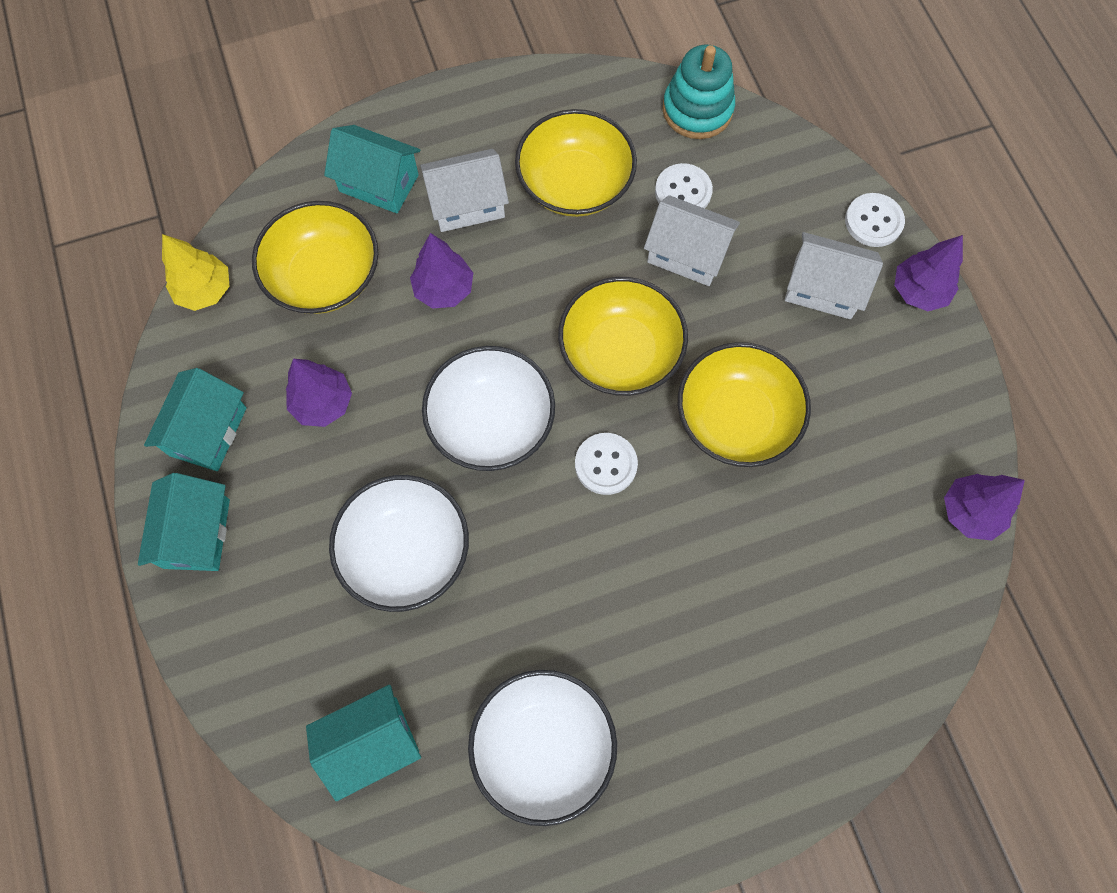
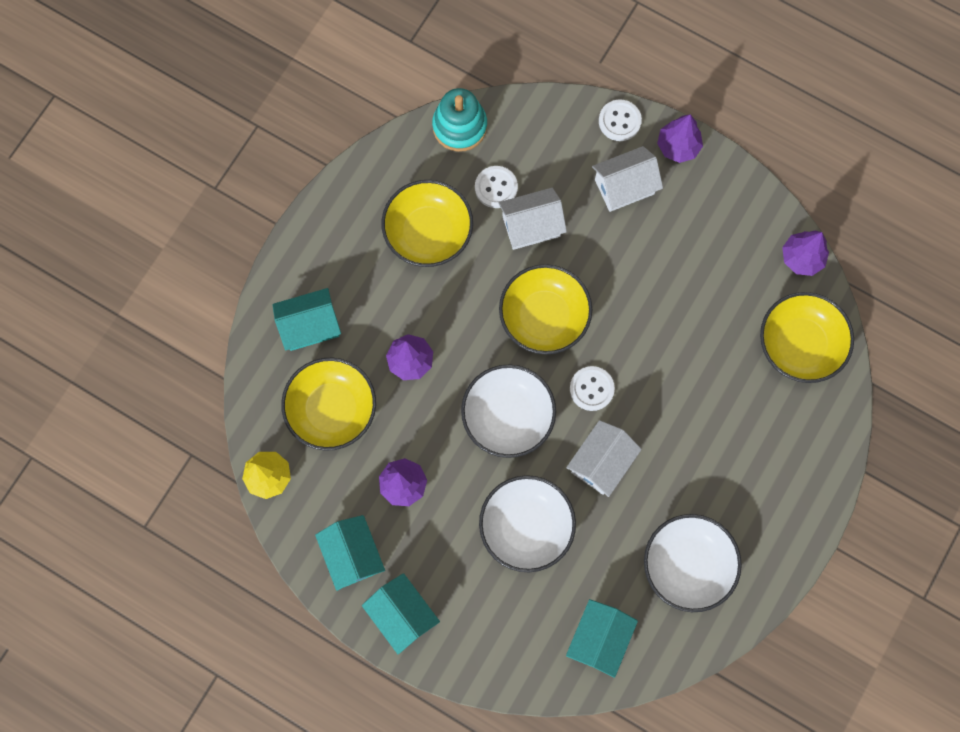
camera: 40 degrees left, 5 degrees up
(467, 204) = (376, 297): white house -> white house (601, 462)
(736, 418) = (639, 304): yellow bowl -> yellow bowl (799, 344)

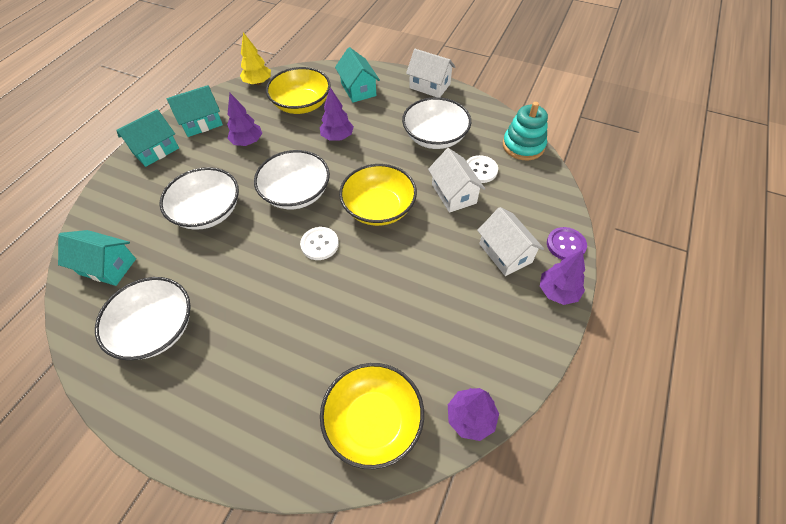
camera: 85 degrees right, 20 degrees down
(428, 232) = (435, 137): yellow bowl -> white bowl
(601, 462) = (256, 256): white house -> white house (429, 86)
(619, 121) = (566, 245): white button -> purple button

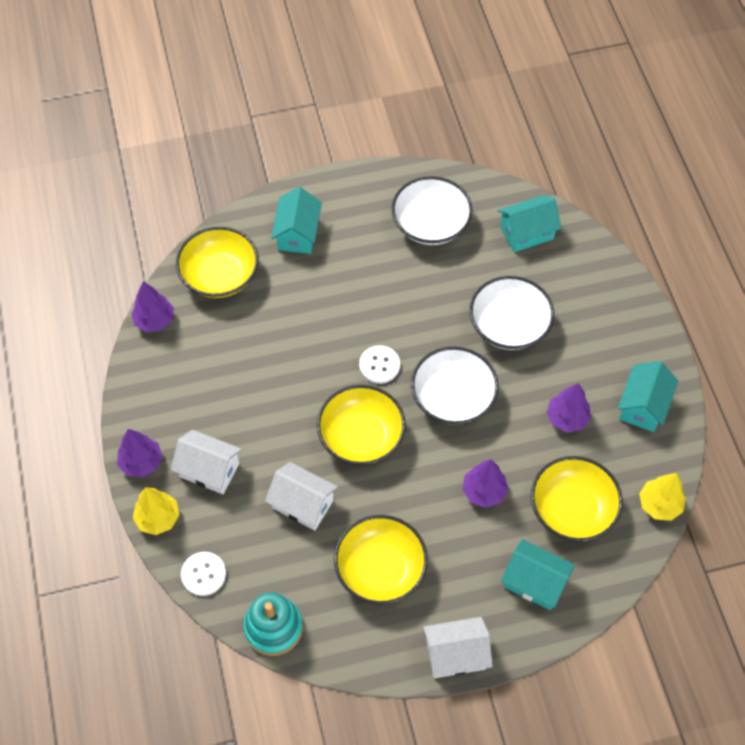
camera: 140 degrees right, 5 degrees up
(155, 150) = (641, 345): turquoise house -> turquoise house (298, 234)
(435, 137) = (380, 569): white bowl -> yellow bowl
(480, 170) = (297, 555): white button -> white button (203, 574)
(566, 245) = (158, 518): purple button -> yellow tree

